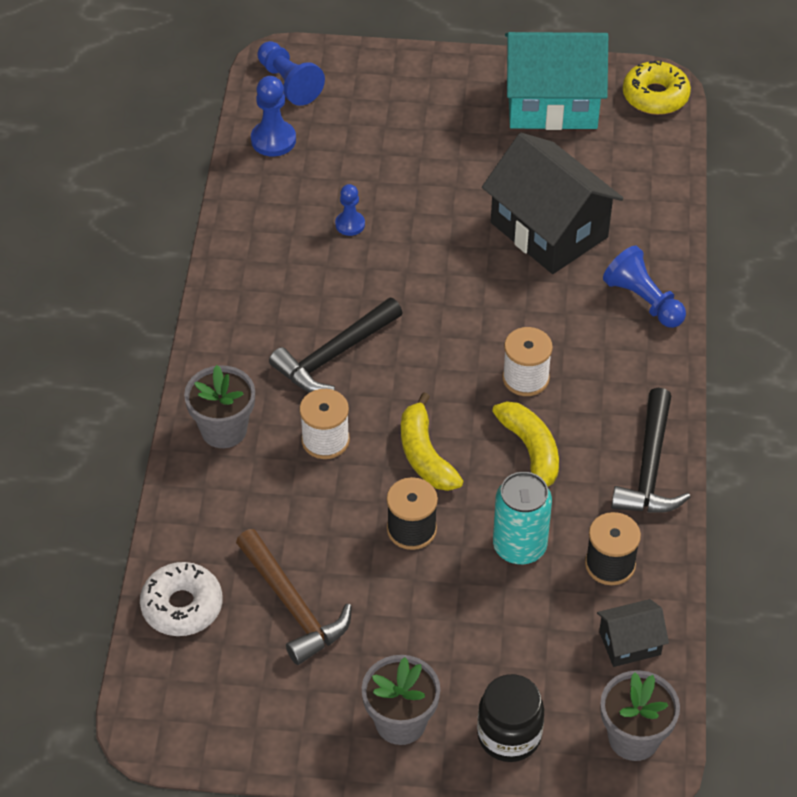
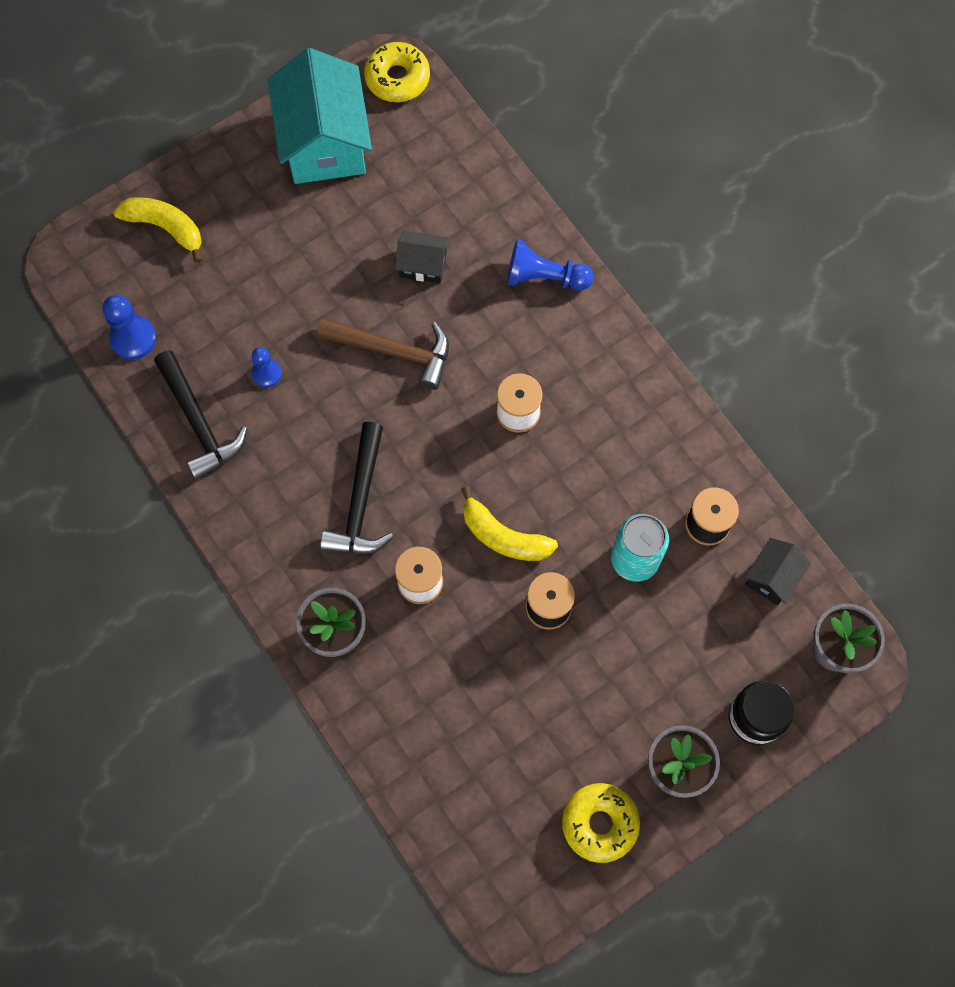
camera: 40 degrees left, 20 degrees up
(182, 606) = (442, 807): white donut -> none
(289, 83) = (95, 273): blue pawn -> none
(292, 606) = (520, 740): brown hammer -> brown hammer (393, 351)
(295, 713) = (599, 823): none -> yellow donut
(531, 451) = (575, 473): yellow banana -> yellow banana (165, 227)
(549, 230) = (423, 264): black house -> black house, size x0.48
(552, 103) = (324, 142): turquoise house -> turquoise house turned 60 degrees counterclockwise
(649, 467) = (667, 421): black hammer -> black hammer (199, 422)

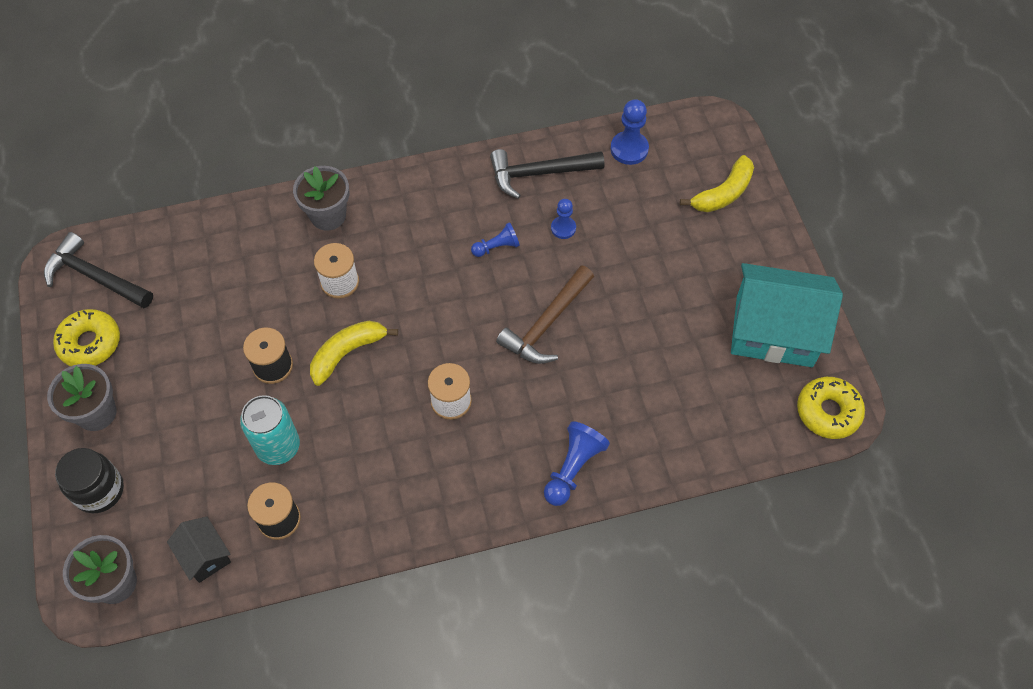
camera: 110 degrees right, 10 degrees down
(315, 433) = (497, 247): none -> blue pawn
(360, 502) = (425, 261): black hammer -> black hammer (95, 277)
(423, 264) = (622, 372): black house -> none

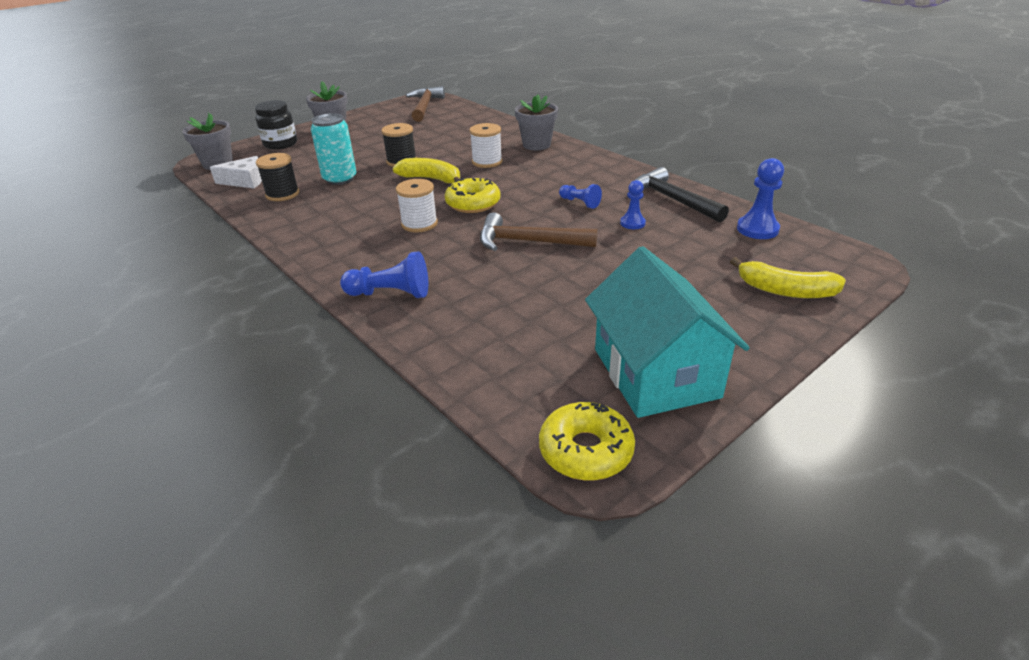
camera: 65 degrees right, 25 degrees down
(90, 343) = (379, 117): yellow donut -> yellow donut (473, 203)
(95, 277) = (425, 106): black hammer -> brown hammer
(205, 555) = (245, 181): black house -> white cheese

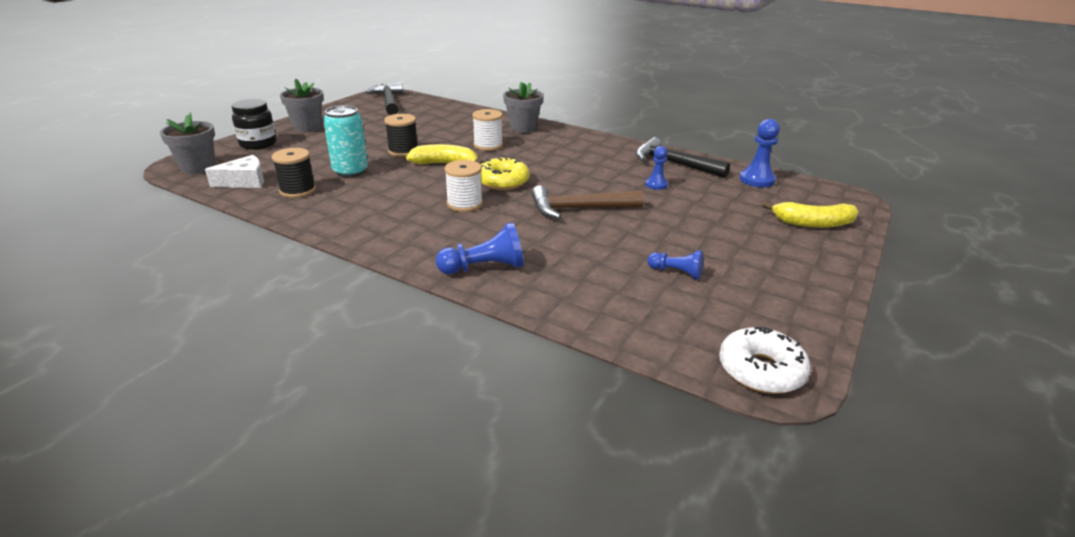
camera: 20 degrees left, 5 degrees down
(425, 106) = (389, 101): brown hammer -> black hammer
(580, 203) = (599, 172): blue pawn -> blue pawn (676, 272)
(586, 450) = (761, 370): yellow donut -> white donut
(655, 373) = (766, 299): turquoise house -> none

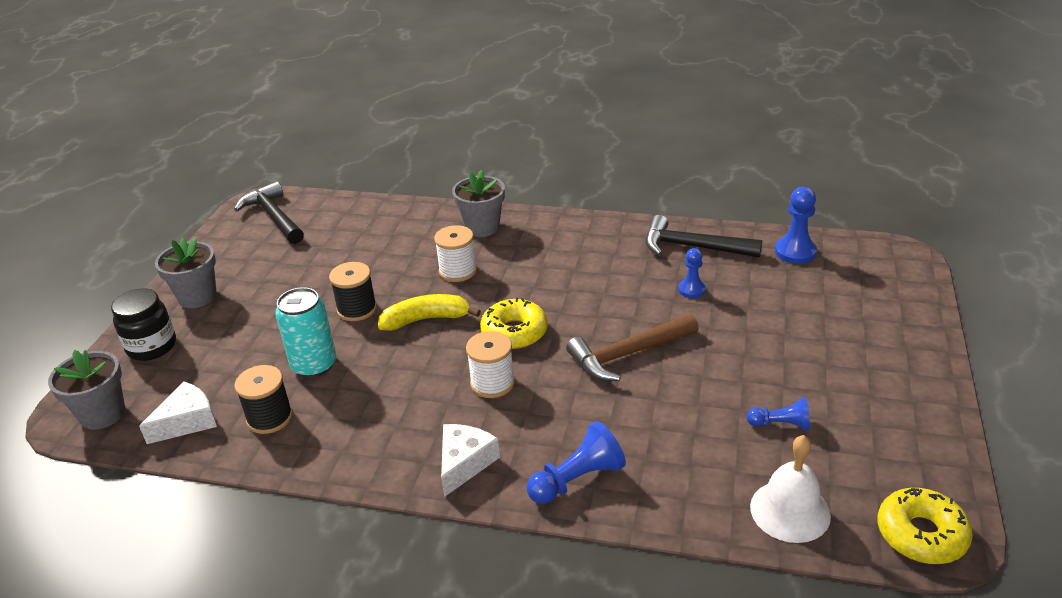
camera: 15 degrees left, 5 degrees up
(408, 240) = (464, 463): none -> white cheese
(647, 326) = (790, 511): none -> white bell
(761, 370) = (921, 534): white donut -> yellow donut
(813, 223) = (881, 308): yellow banana -> none

